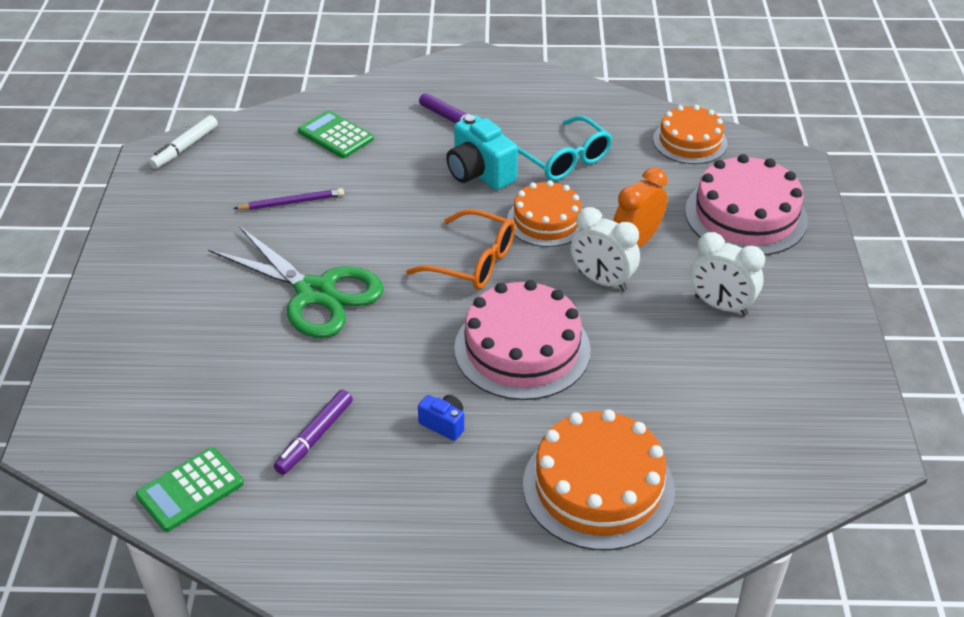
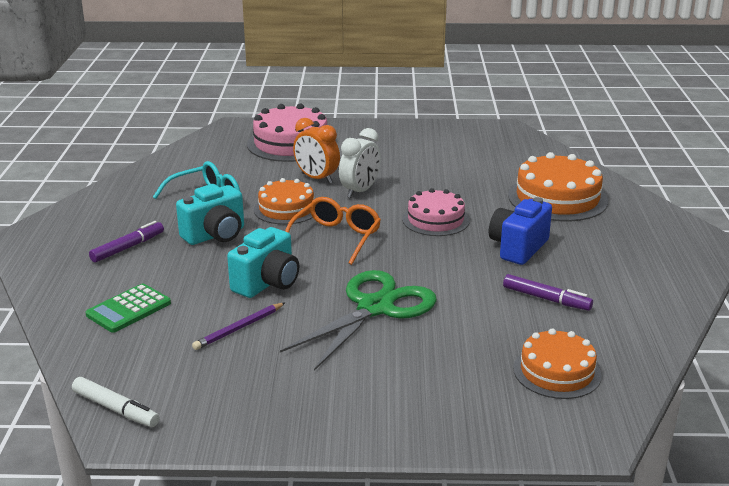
camera: 90 degrees left, 15 degrees down
(190, 490) = (620, 352): green calculator -> none
(291, 202) = (239, 328): purple pencil -> purple pencil turned 120 degrees counterclockwise
(374, 215) = (267, 283): none -> turquoise camera
(444, 424) = (518, 248): blue camera -> blue camera, size x1.92
(522, 349) = (435, 220): pink cake -> pink cake, size x0.65
(690, 141) = (196, 155): orange cake -> orange cake (557, 372)
(720, 306) = (385, 156): white clock -> none

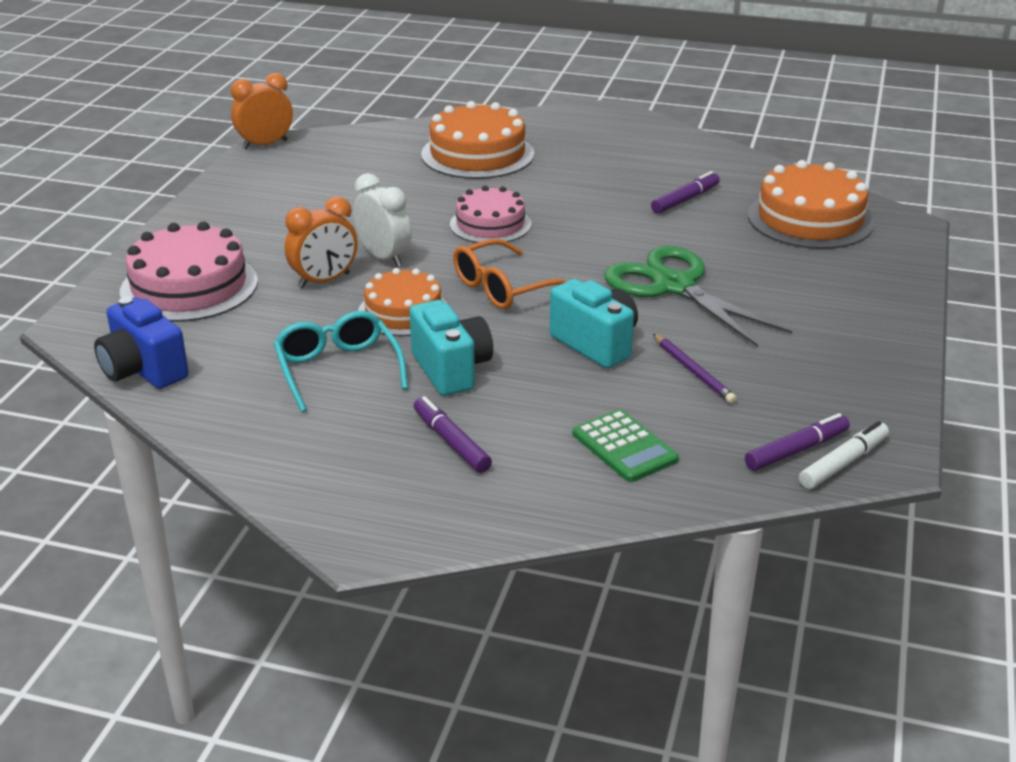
camera: 75 degrees left, 5 degrees up
(132, 384) = (796, 450): none -> purple marker
(336, 238) = (502, 288): orange glasses -> orange glasses turned 75 degrees counterclockwise
(504, 127) = (265, 144): none -> orange clock
(518, 248) = (578, 194): blue camera -> blue camera (143, 370)
(557, 372) = (810, 219): orange cake -> orange cake, size x1.53

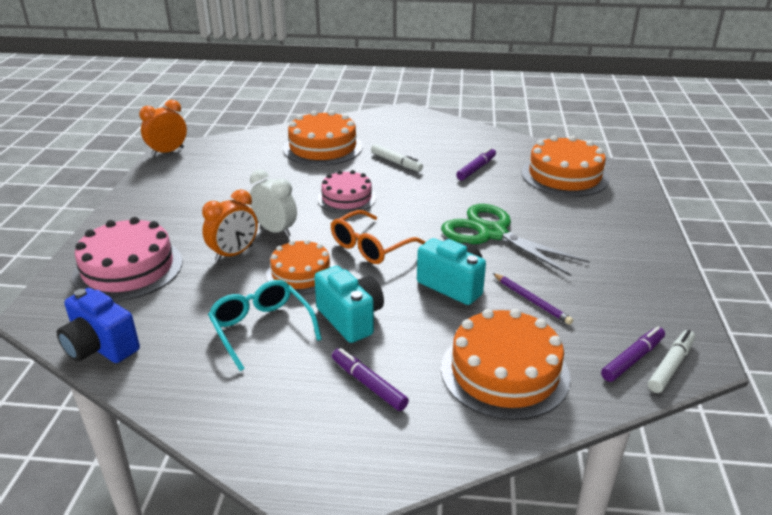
camera: 10 degrees left, 0 degrees up
(574, 182) = (396, 162): none -> white marker
(624, 447) = (504, 372): green calculator -> orange cake

